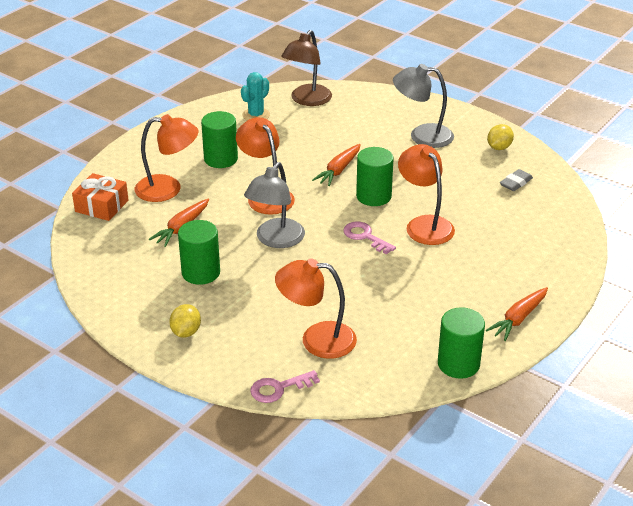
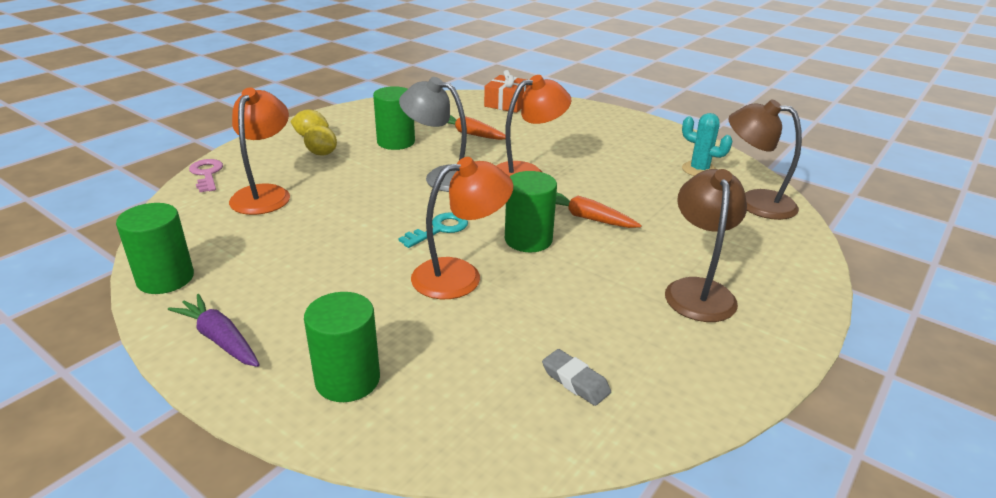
camera: 90 degrees right, 5 degrees down
(168, 189) = (536, 128): orange lamp -> none
(221, 159) = (597, 151): green cylinder -> green cylinder (347, 380)
(365, 237) = (439, 229): pink key -> turquoise key
(422, 136) = (698, 290): grey lamp -> brown lamp
(499, 147) = (690, 374): yellow lemon -> yellow lemon (322, 154)
(518, 319) = (220, 339): orange carrot -> purple carrot

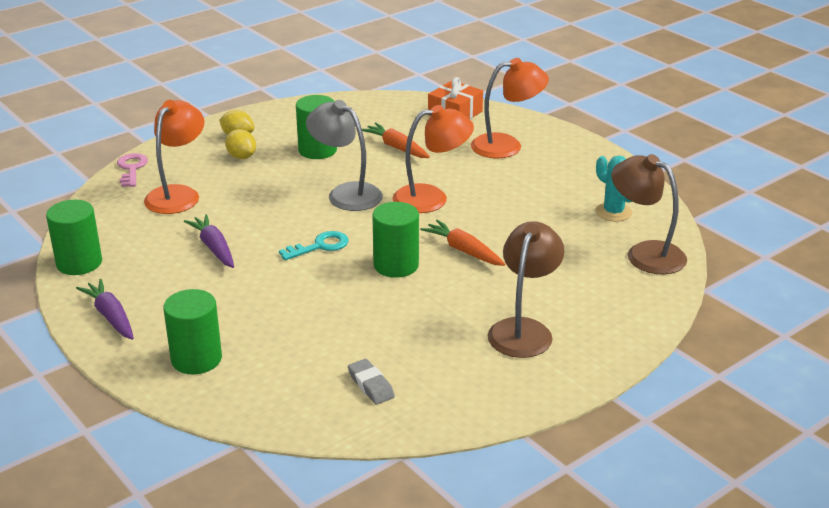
camera: 15 degrees right, 0 degrees up
(323, 243) = (214, 248): none -> purple carrot
(460, 275) = (319, 290): orange lamp -> orange lamp (507, 145)

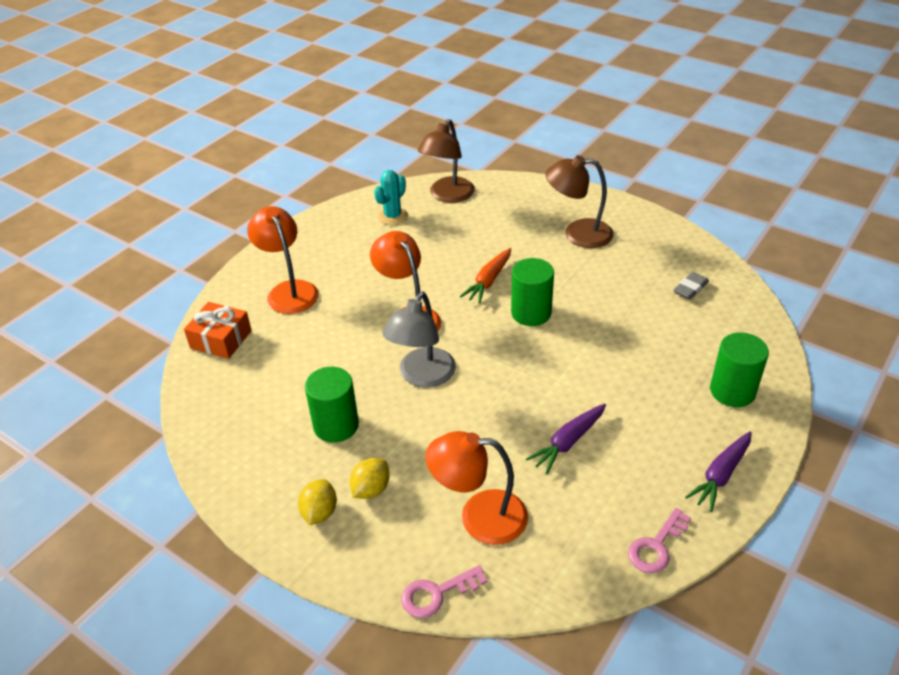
camera: 105 degrees left, 10 degrees up
(79, 263) = (656, 546): green cylinder -> pink key
(320, 246) = (526, 367): turquoise key -> none
(396, 147) = (312, 365): orange carrot -> none

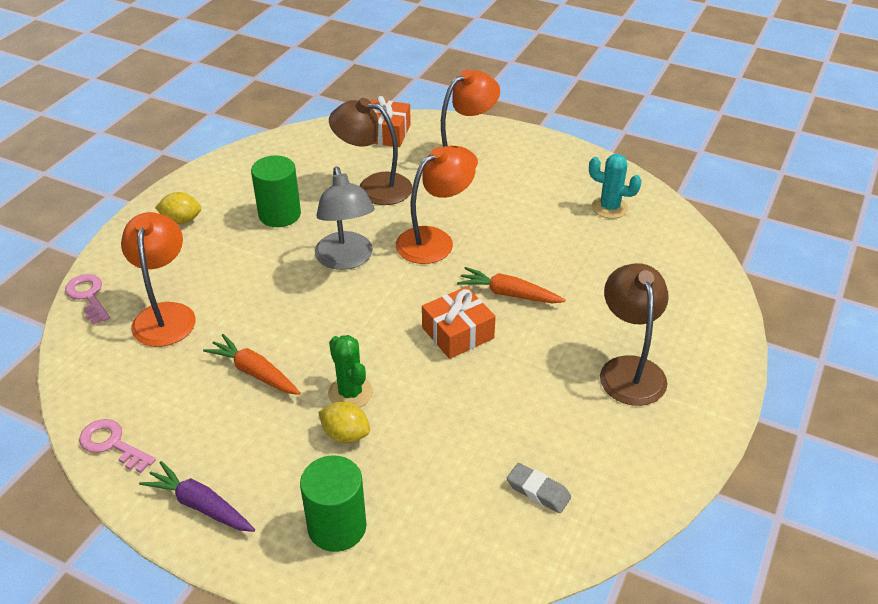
camera: 80 degrees right, 0 degrees up
(371, 489) = (203, 245): yellow lemon -> yellow lemon (345, 435)
(422, 376) = (346, 259): grey lamp -> grey lamp turned 120 degrees counterclockwise
(448, 196) = (669, 245): brown lamp -> brown lamp (374, 187)
(531, 313) = (457, 333): green cylinder -> orange gift
(568, 442) = (254, 372): purple carrot -> orange carrot
(595, 379) = (350, 393): none -> green cactus

